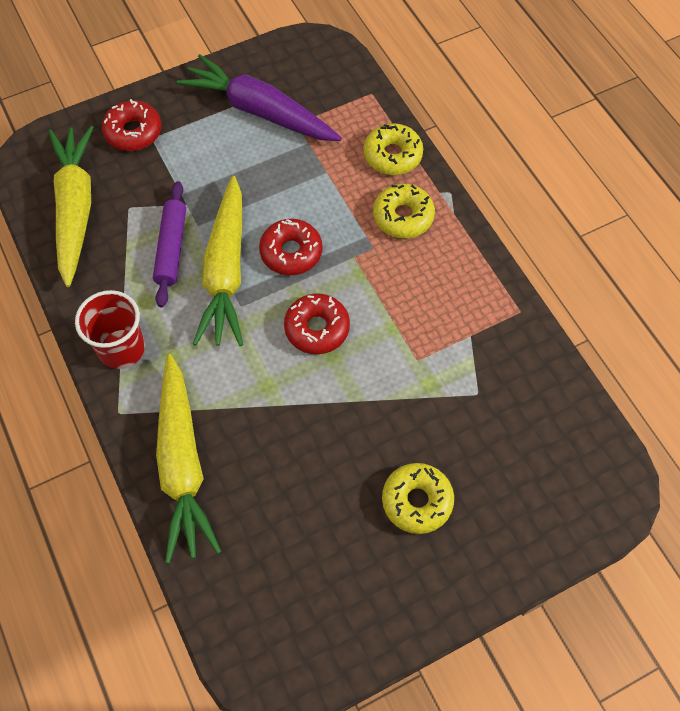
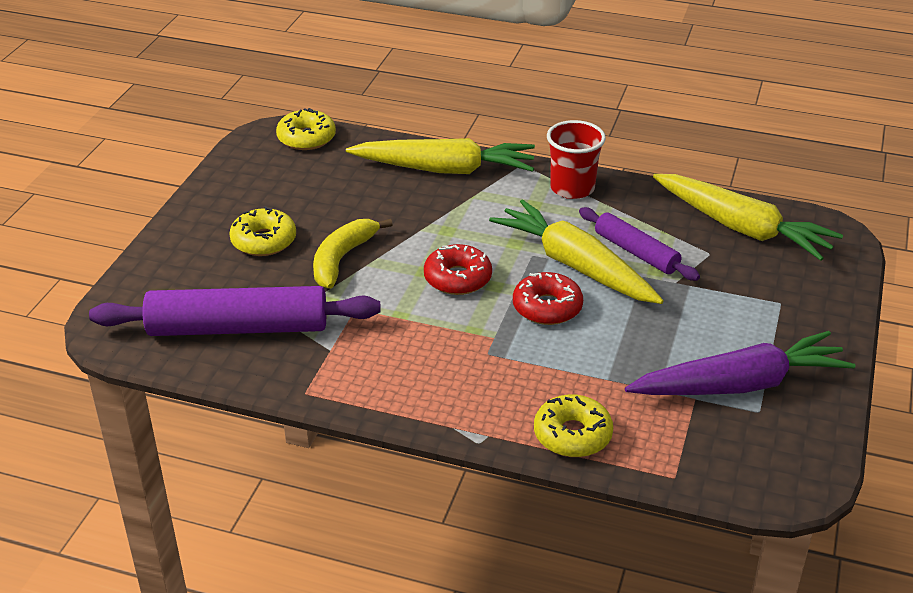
camera: 135 degrees right, 25 degrees down
(133, 132) = (801, 297): red donut -> none
(182, 464) = (445, 169): yellow carrot -> yellow carrot turned 150 degrees clockwise
(376, 422) = (342, 259): none -> yellow banana
(403, 217) = (494, 392): yellow donut -> yellow donut (306, 138)
(517, 411) = (238, 328): none -> purple rolling pin

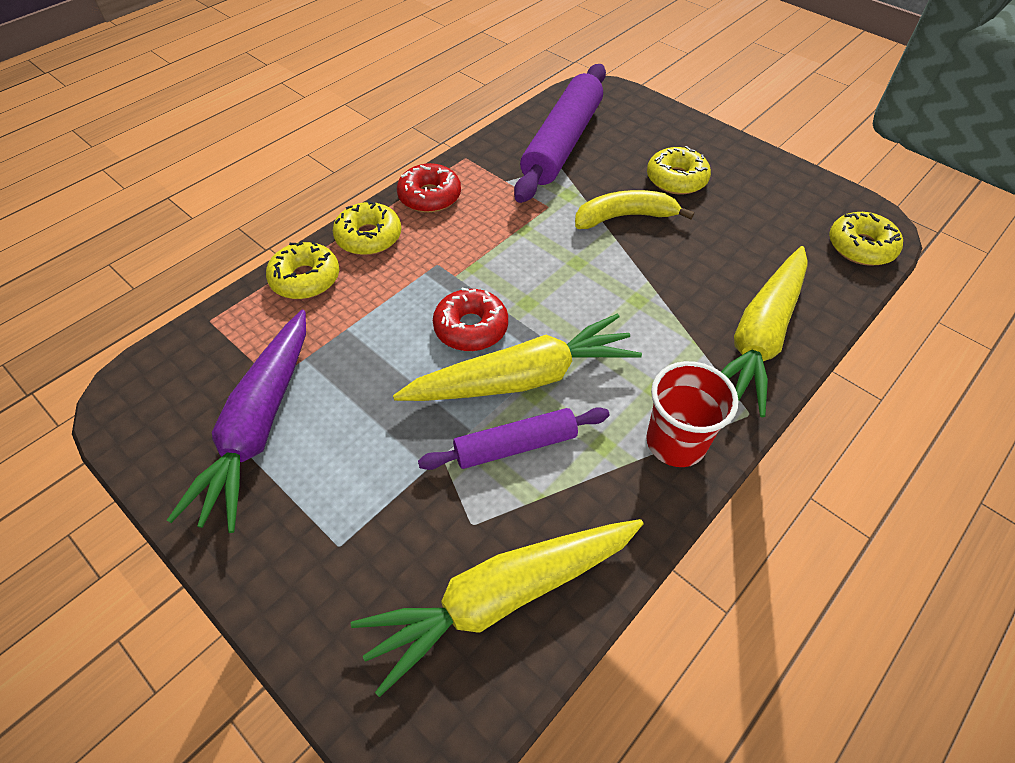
camera: 115 degrees right, 15 degrees up
(342, 259) = (625, 217): yellow banana -> yellow banana turned 60 degrees counterclockwise
(457, 278) = (553, 281): red donut -> red donut (430, 196)
(483, 415) = (369, 237): none -> yellow donut

